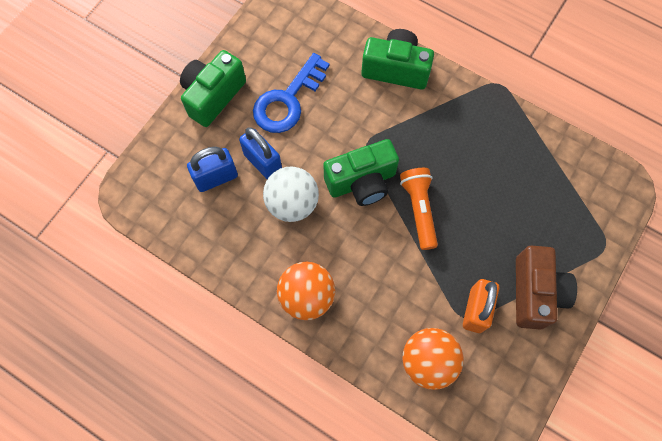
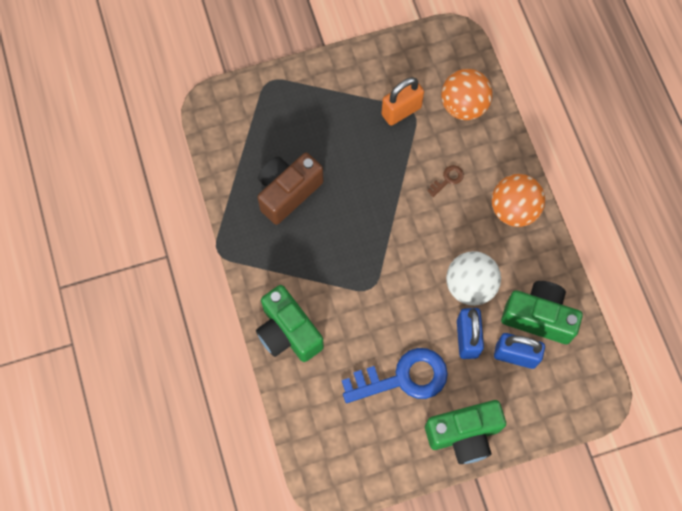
camera: 140 degrees left, 0 degrees up
(361, 182) = (401, 260): green camera -> green camera (538, 317)
(383, 279) = (447, 179): none -> brown key
(419, 210) = (377, 206): orange flashlight -> none
(535, 293) = (349, 90): brown camera -> brown camera (287, 192)

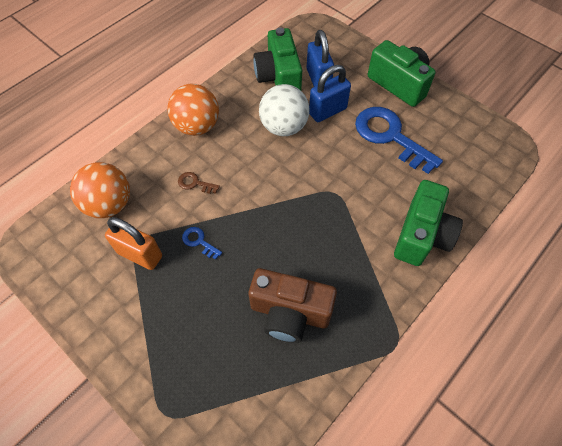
camera: 120 degrees left, 10 degrees down
(387, 157) = (199, 241): none -> blue key

